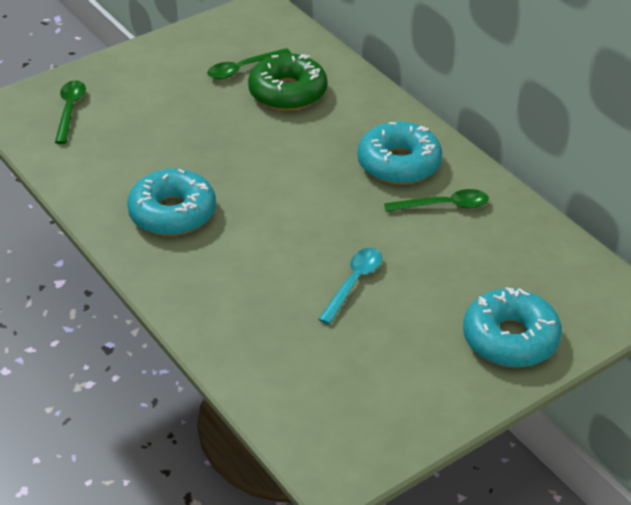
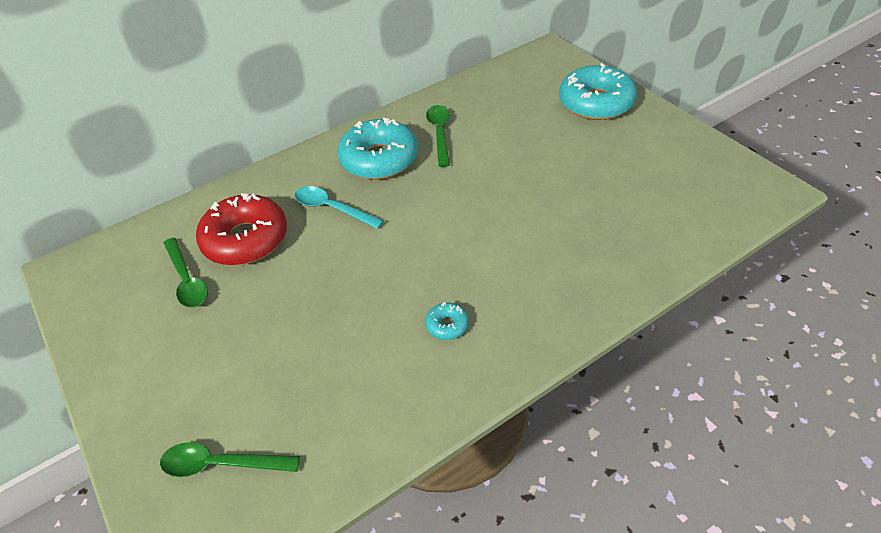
camera: 85 degrees left, 5 degrees up
(172, 213) = (447, 325): turquoise donut -> turquoise donut, size x0.43
(287, 92) = (246, 239): green donut -> red donut
(353, 283) = (545, 184): turquoise spoon -> turquoise spoon (332, 208)

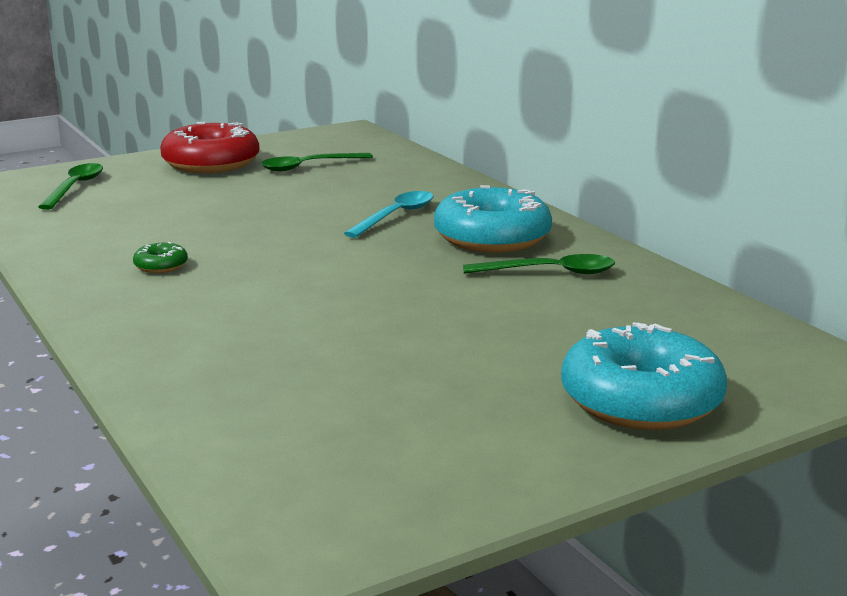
camera: 90 degrees right, 25 degrees down
(246, 239) = (359, 183): red donut -> red donut (211, 163)
(447, 325) = (161, 266): turquoise donut -> green donut

